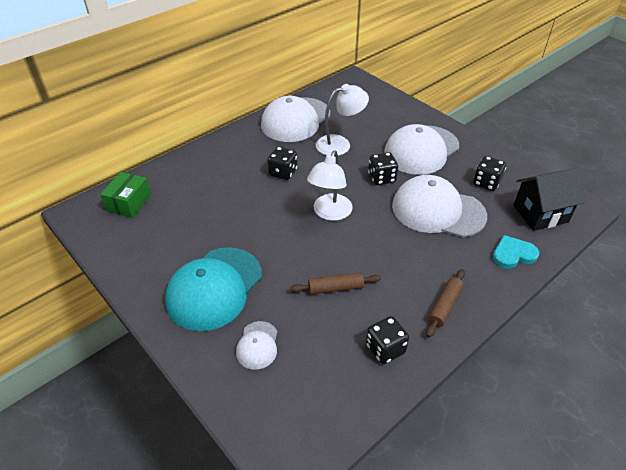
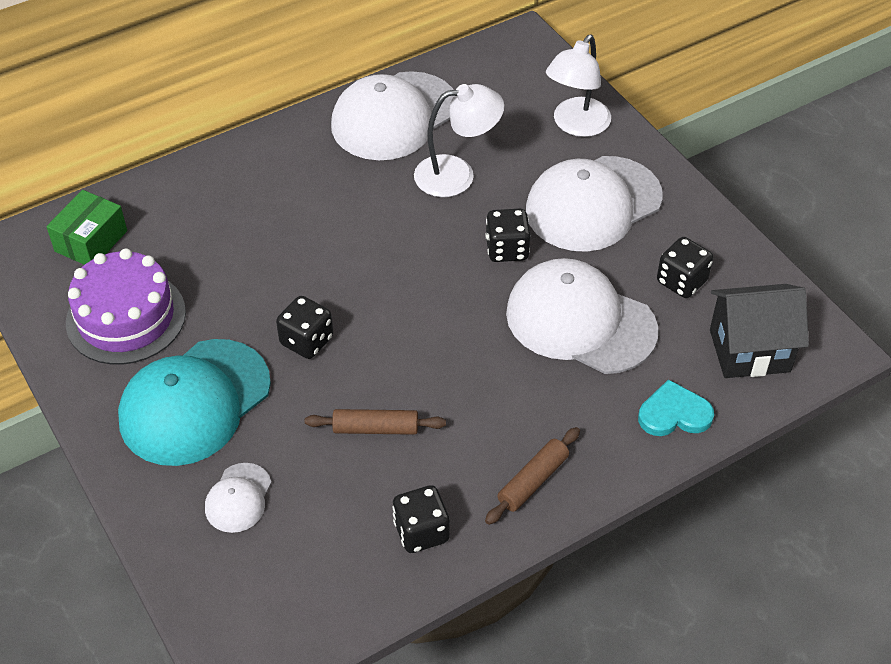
camera: 10 degrees right, 5 degrees up
(159, 243) = (126, 317): none -> purple cake
(283, 172) = (346, 218): black dice -> black dice (306, 341)
(329, 213) = (402, 302): white lamp -> white lamp (576, 125)

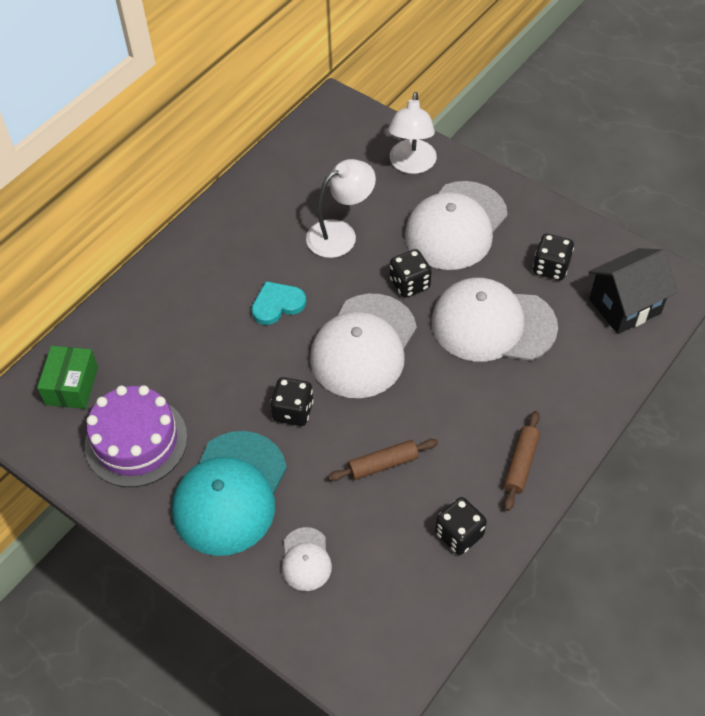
camera: 20 degrees left, 5 degrees up
(394, 116) = (266, 200): white cap -> white cap (363, 346)
(674, 413) = (595, 374): turquoise heart -> turquoise heart (277, 304)

